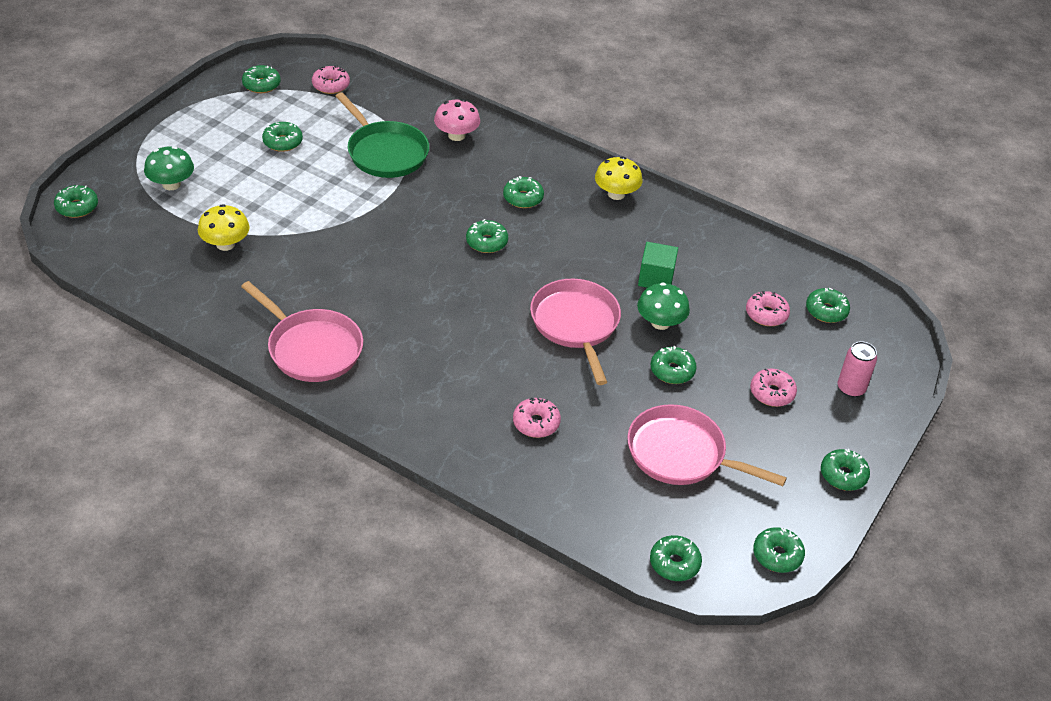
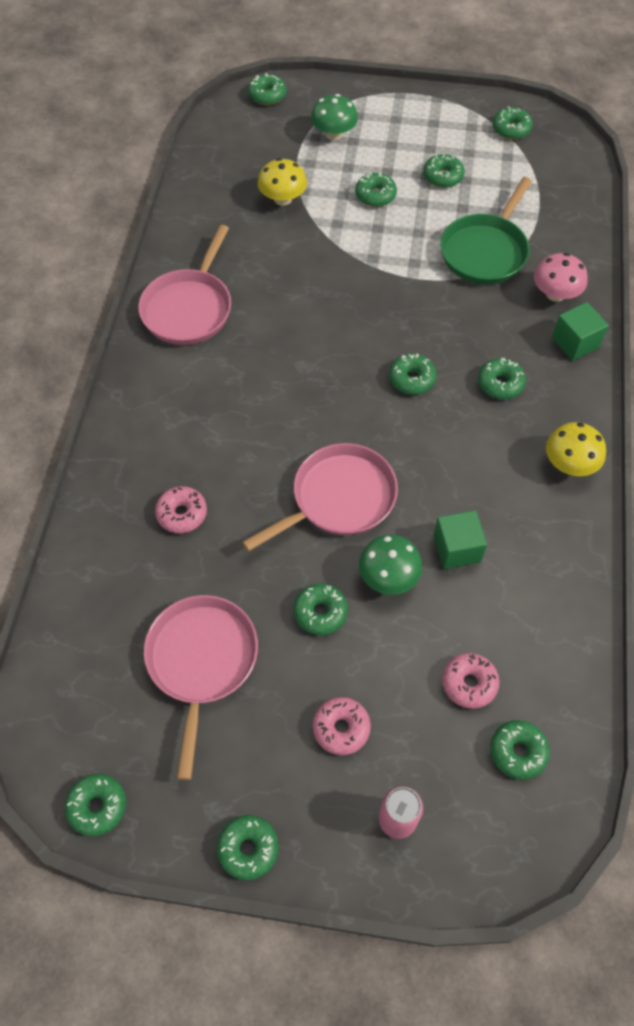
camera: 70 degrees right, 15 degrees up
(331, 85) = (551, 174): pink donut -> none
(510, 145) = (575, 342): none -> green cube
(674, 563) = (48, 704): green donut -> green donut (375, 195)

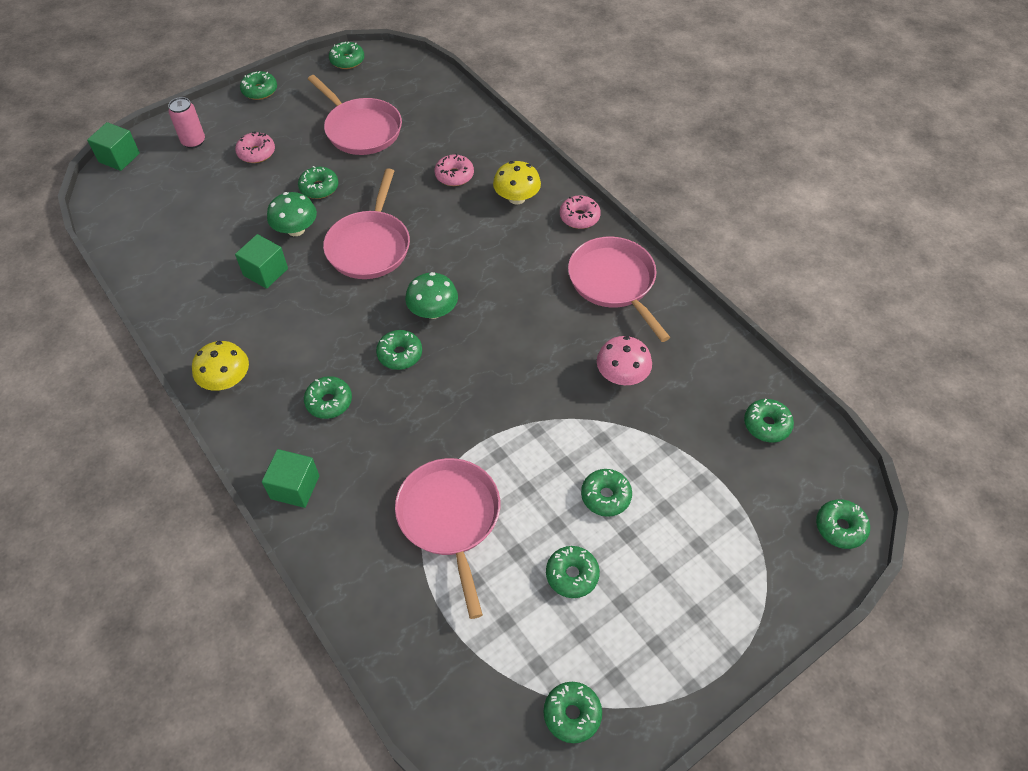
camera: 135 degrees right, 5 degrees down
(283, 199) = (673, 424): yellow mushroom -> yellow mushroom (516, 198)
(333, 134) = (724, 535): green mushroom -> green mushroom (433, 311)
(469, 683) = (199, 214): pink donut -> pink donut (579, 217)
(485, 251) = (450, 518): green pan -> pink pan
(505, 873) = (119, 157): none -> green cube
(518, 752) = (146, 204): green donut -> green donut (766, 425)
(555, 294) = (349, 524): pink mushroom -> pink mushroom (622, 375)

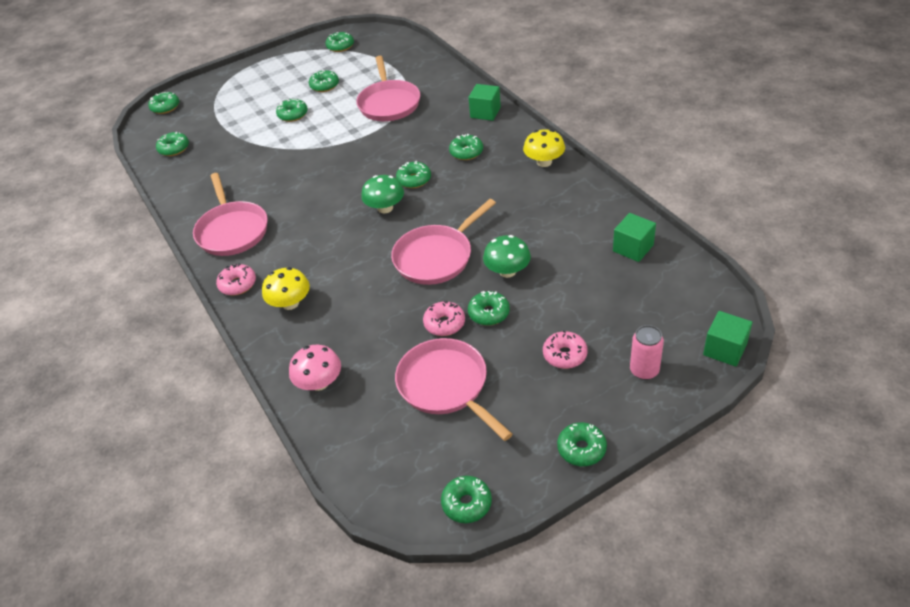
camera: 170 degrees left, 10 degrees down
(265, 272) = (529, 234): green cube -> green cube (633, 248)
(370, 246) = (436, 257): pink pan -> pink pan turned 150 degrees counterclockwise
(454, 175) = (347, 327): pink donut -> pink donut (444, 323)
(622, 375) = (255, 171): pink mushroom -> pink mushroom (319, 382)

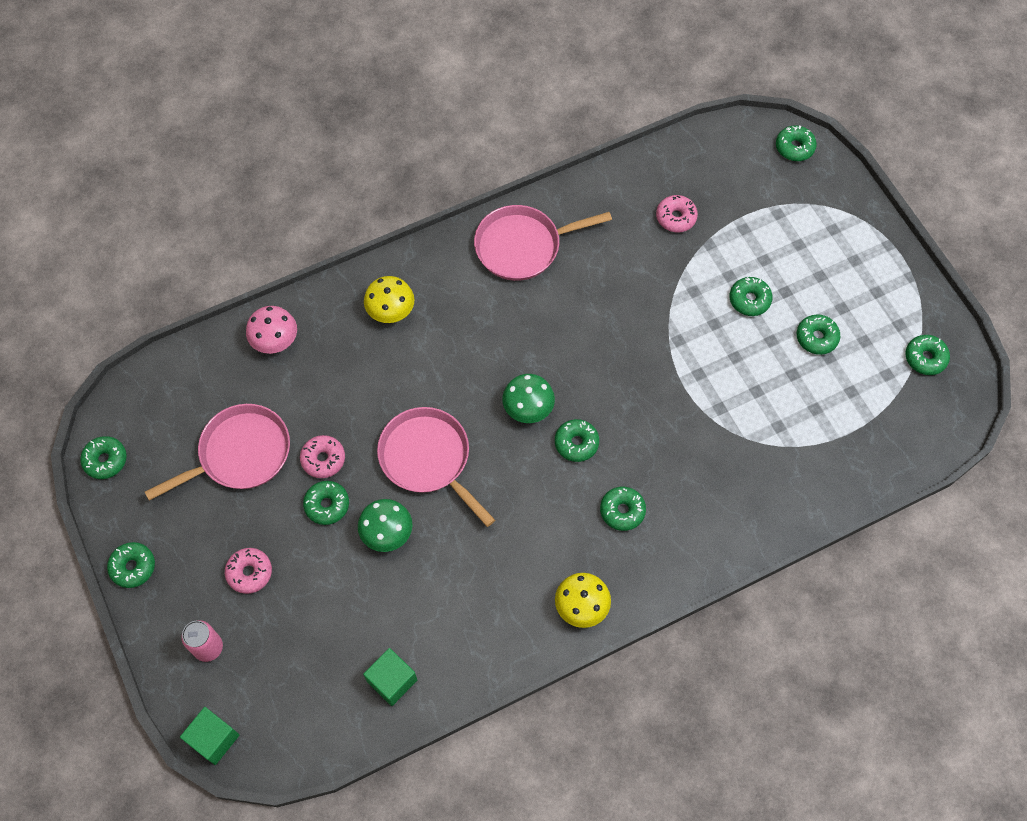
camera: 90 degrees right, 20 degrees up
(174, 149) = (697, 169): green donut -> none
(238, 284) = (431, 259): pink donut -> pink donut (676, 217)
(389, 103) = (757, 420): pink pan -> none
(485, 112) = (711, 545): green cube -> none

